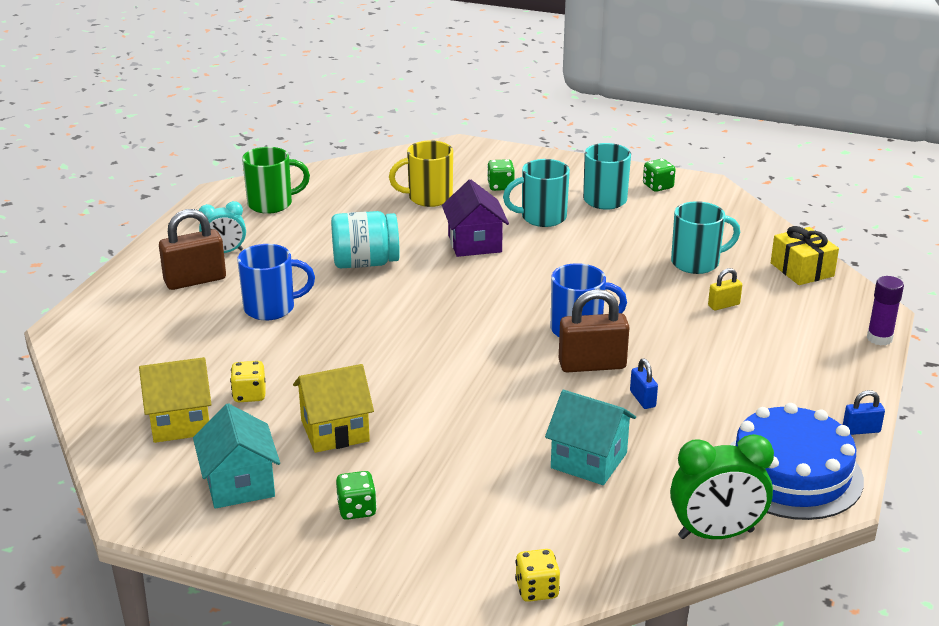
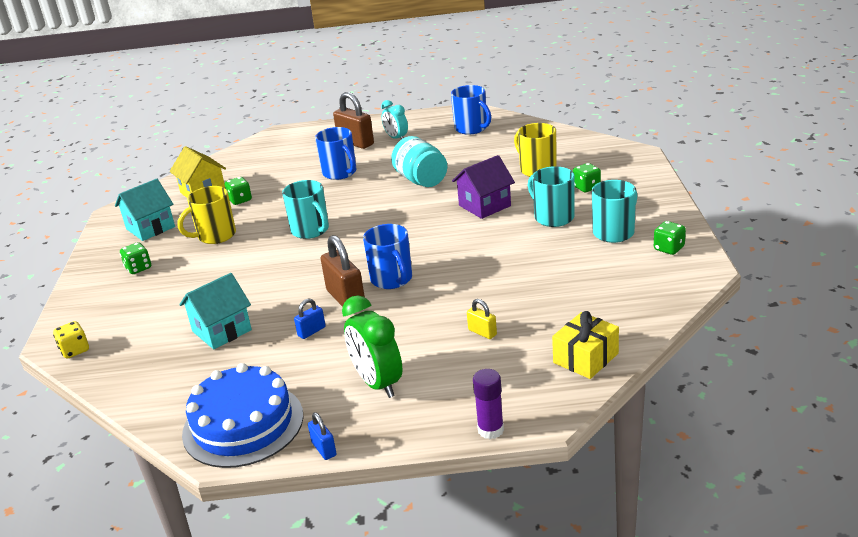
camera: 70 degrees right, 0 degrees up
(249, 395) = (240, 200): yellow dice -> green dice
(272, 204) = (472, 128): green mug -> blue mug
(335, 431) = (215, 236): yellow house -> yellow mug
(589, 460) = (221, 331): turquoise house -> turquoise house turned 45 degrees clockwise
(697, 263) = (545, 302): turquoise mug -> turquoise mug (311, 230)
(716, 534) = (152, 406): green clock -> green clock (377, 383)

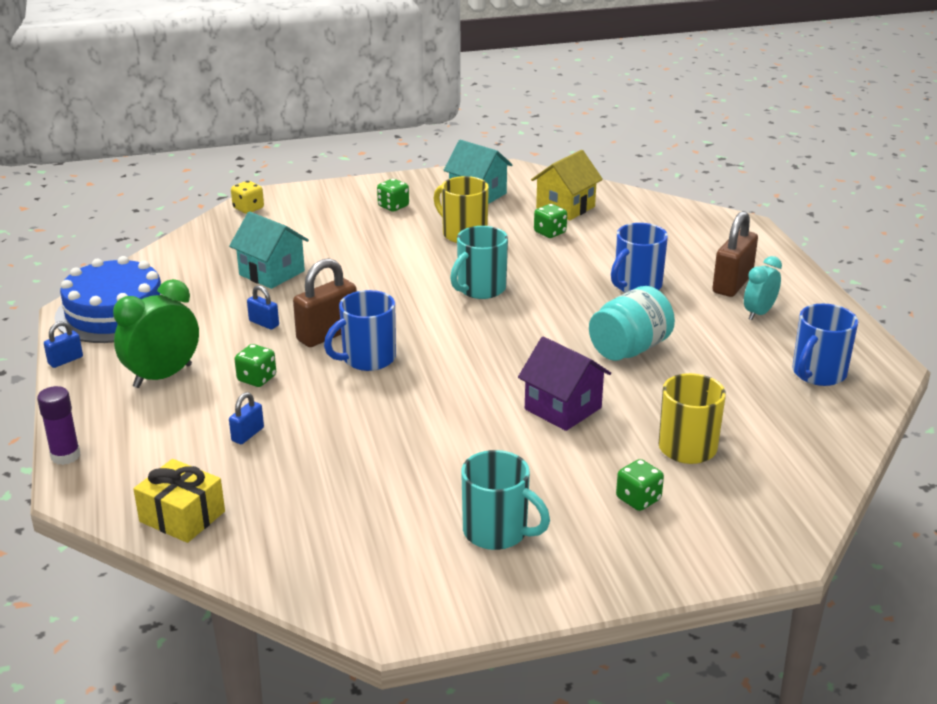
camera: 75 degrees right, 0 degrees up
(482, 332) = (248, 434): yellow padlock -> blue padlock
(553, 217) = (536, 471): turquoise mug -> none
(669, 248) = (451, 589): green dice -> green dice (257, 379)

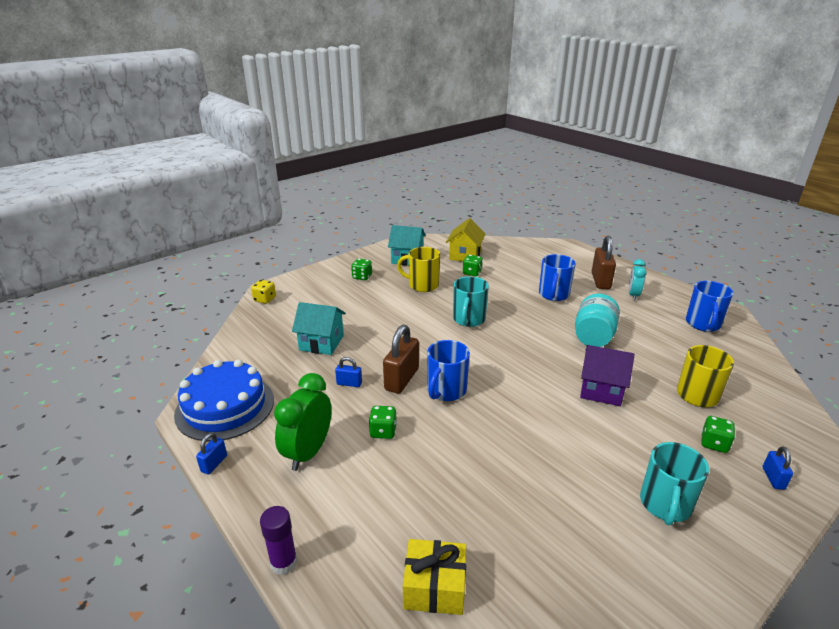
camera: 25 degrees left, 0 degrees up
(248, 434) = (418, 484): blue padlock -> blue padlock (773, 478)
(497, 532) = (665, 505): turquoise mug -> turquoise mug turned 105 degrees clockwise

